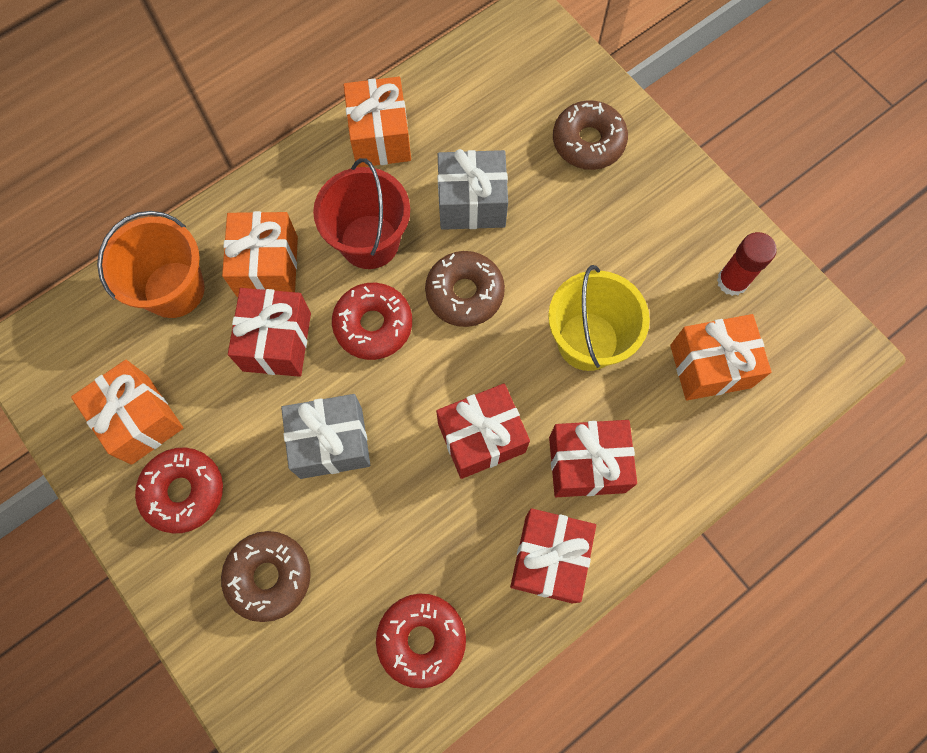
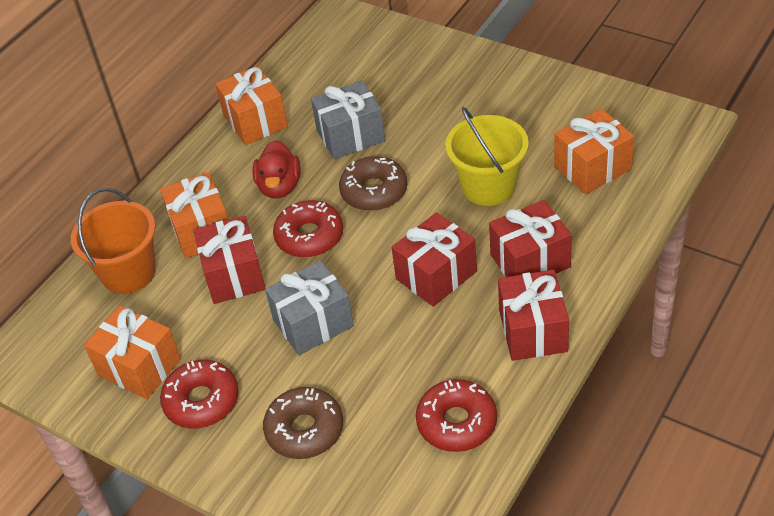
camera: 15 degrees left, 25 degrees down
(369, 241) = (279, 186): red bucket -> red duck
(588, 142) = (423, 70): brown donut -> none
(732, 281) = (580, 112): red glue stick -> none

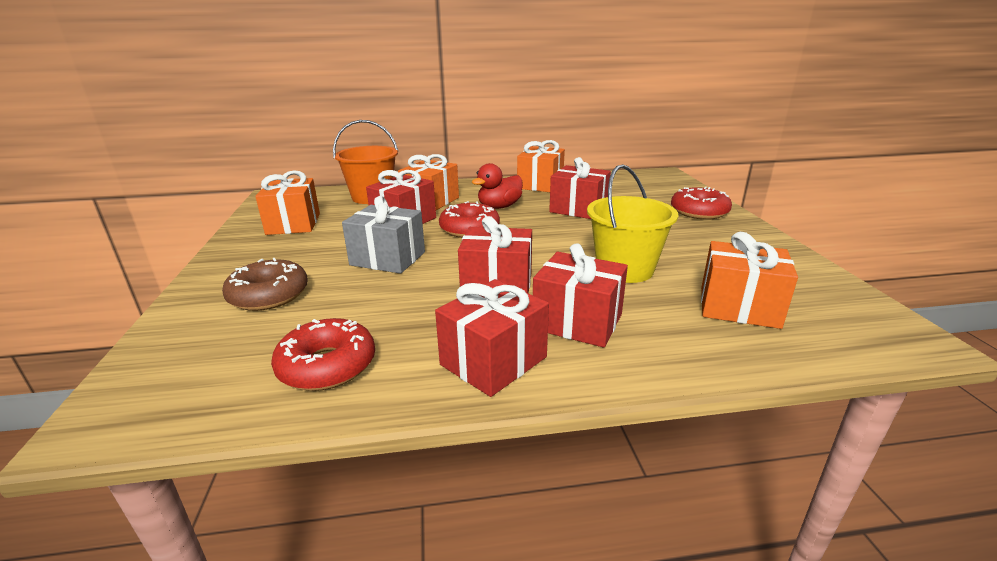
camera: 45 degrees right, 20 degrees down
(202, 401) = (275, 250): red donut -> red donut (699, 212)
(350, 136) = (578, 209): grey gift -> red gift
(374, 191) = (543, 233): brown donut -> none

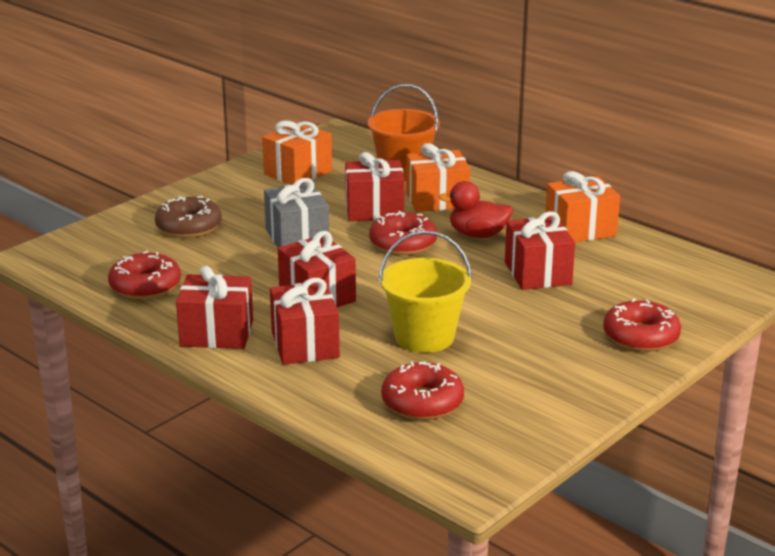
camera: 50 degrees right, 0 degrees up
(738, 307) = (422, 402): orange gift -> red donut

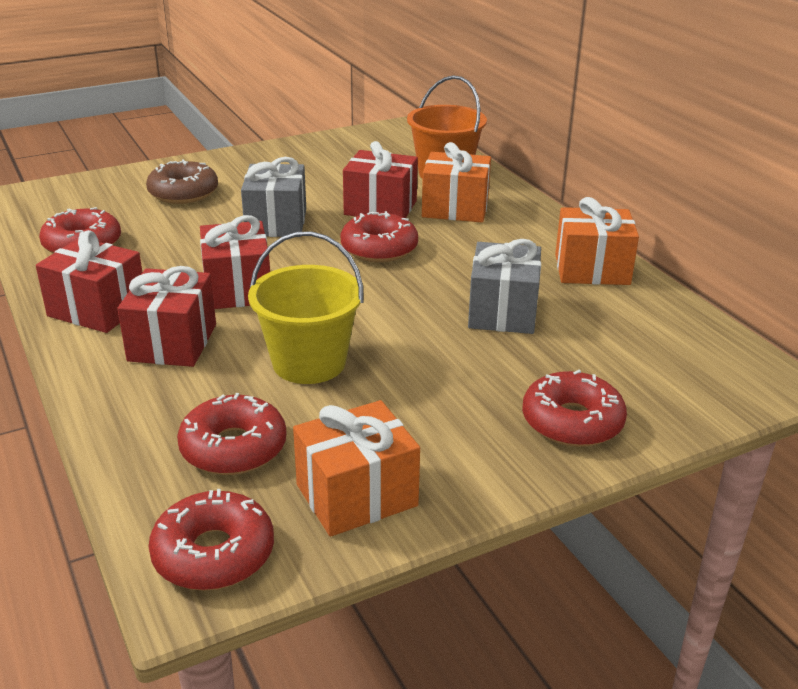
camera: 20 degrees right, 5 degrees up
(298, 172) = (337, 158): orange gift -> orange gift (356, 495)
(469, 464) = (213, 554): none -> red donut
(478, 235) = (469, 254): red duck -> none
(538, 273) = (502, 312): red gift -> grey gift

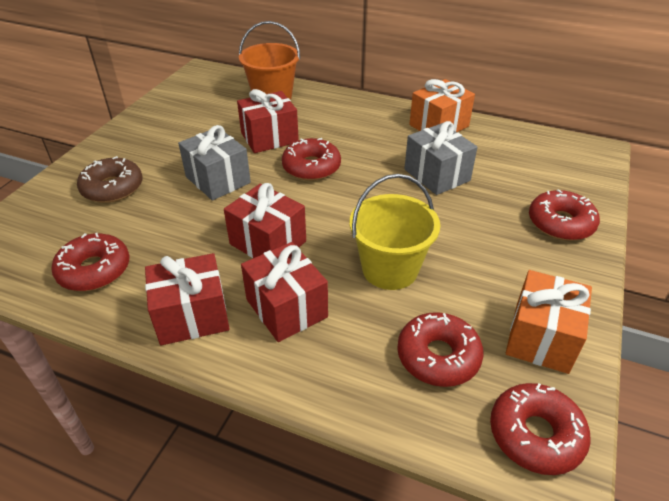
camera: 40 degrees left, 10 degrees up
(455, 208) = (314, 118): orange gift -> none

